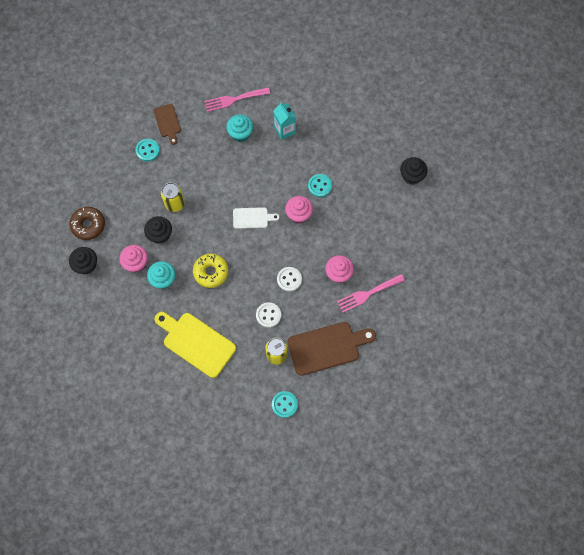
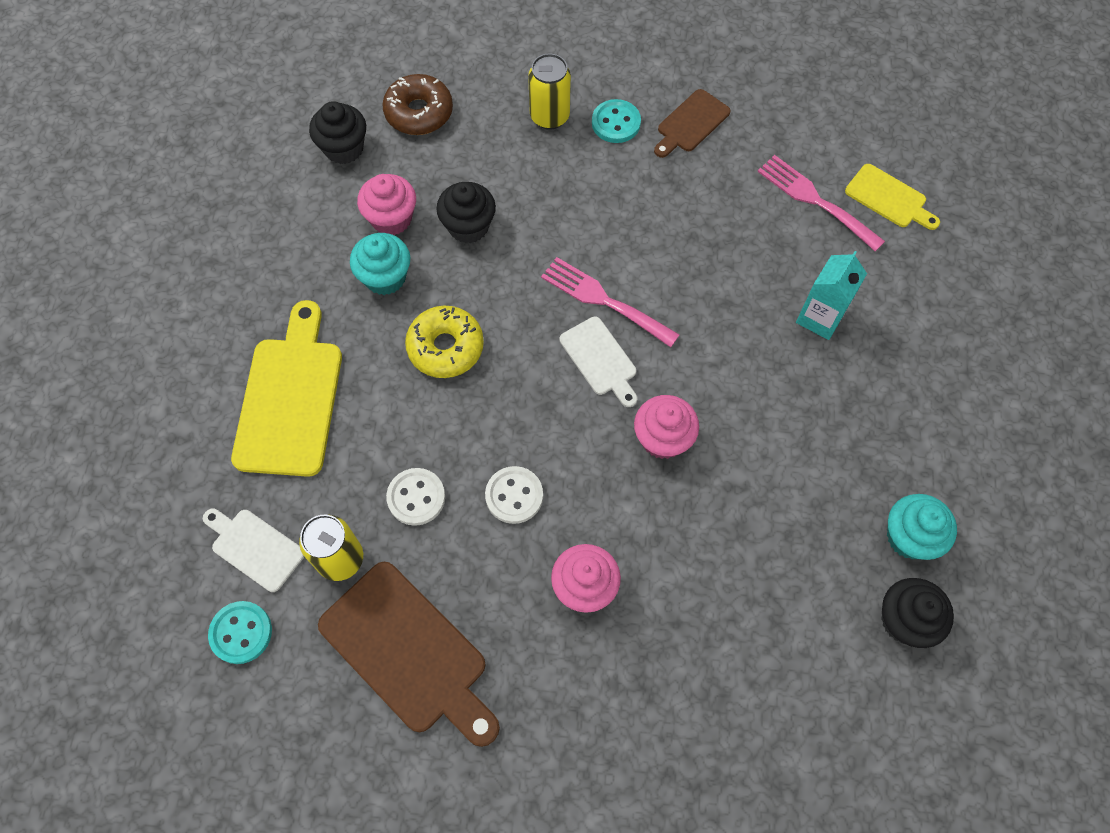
camera: 60 degrees right, 5 degrees down
(175, 204) = (542, 217): yellow can -> yellow can (549, 116)
(240, 134) = (755, 247): turquoise cupcake -> turquoise cupcake (909, 537)
(250, 73) = (889, 198): none -> yellow cutting board
(253, 385) = (254, 547): none -> white cutting board
(320, 186) = (750, 445): turquoise button -> none
(368, 294) = (576, 673): pink fork -> pink fork (604, 300)

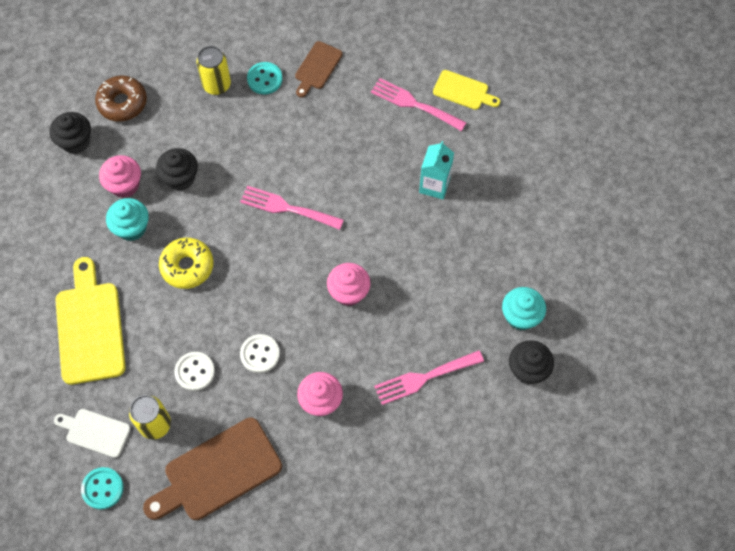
camera: 15 degrees left, 0 degrees up
(409, 653) = (217, 472): brown cutting board -> brown cutting board turned 120 degrees clockwise
(600, 360) = (294, 249): white cutting board -> none
(745, 592) = (424, 378): none -> pink fork

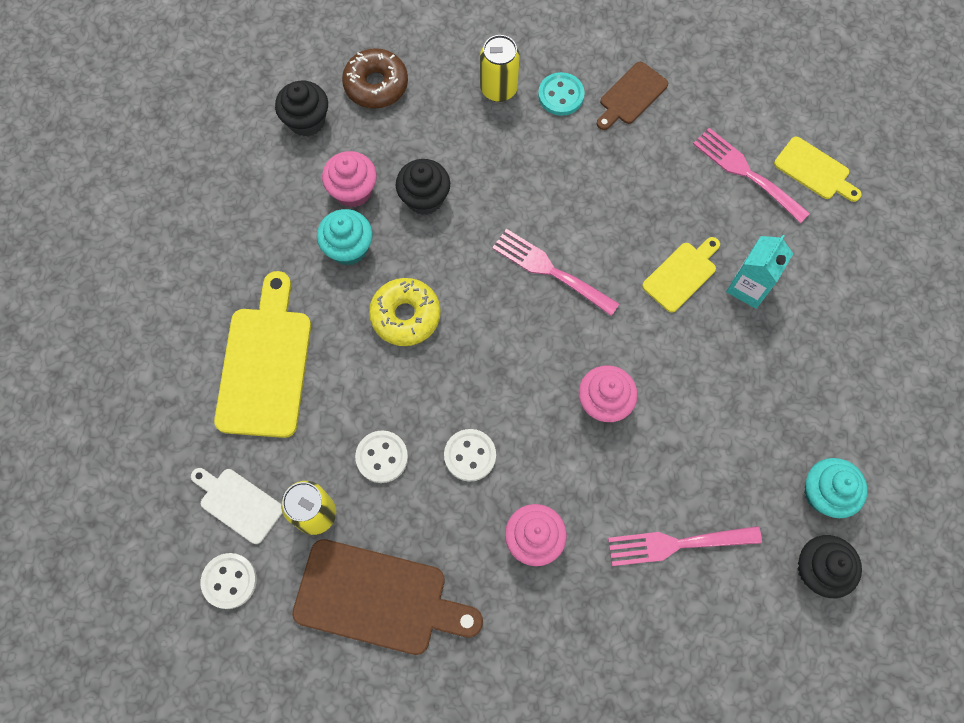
camera: 15 degrees right, 5 degrees up
(102, 488) = (229, 581): turquoise button -> white button
(217, 472) = (378, 599): brown cutting board -> brown cutting board turned 150 degrees counterclockwise
(384, 188) = (682, 274): none -> yellow cutting board

